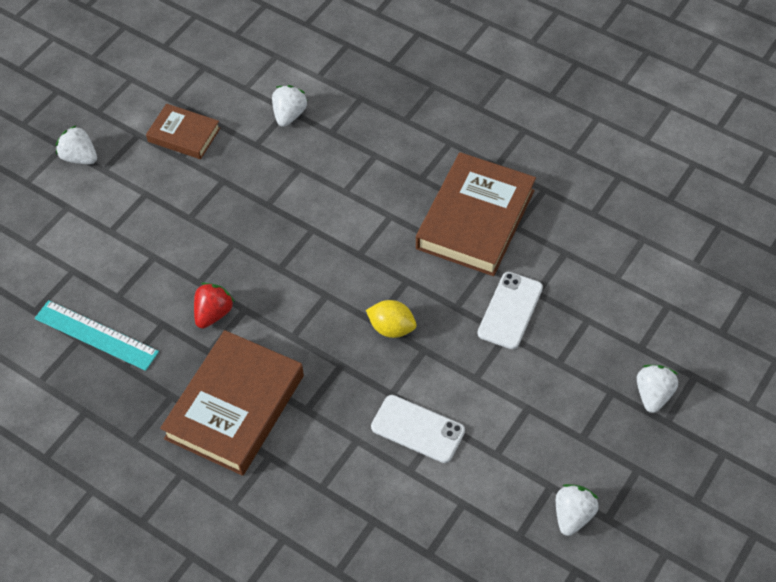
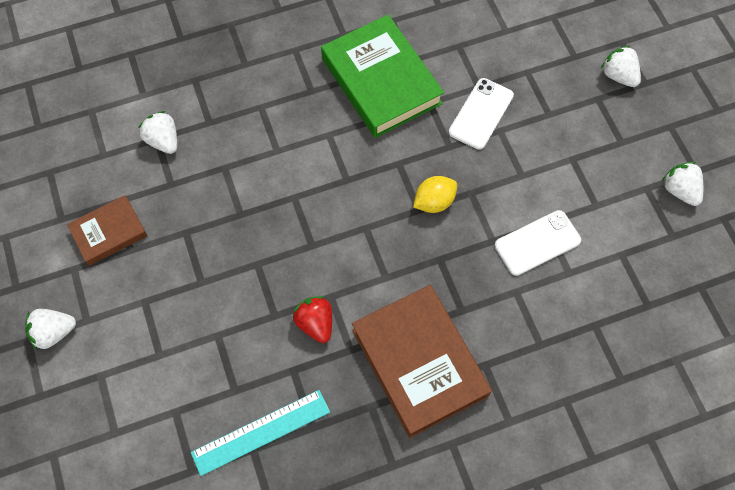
camera: 55 degrees left, 10 degrees up
(475, 219) = (381, 81): brown book -> green book
(510, 310) = (481, 114): white phone -> white phone turned 60 degrees clockwise

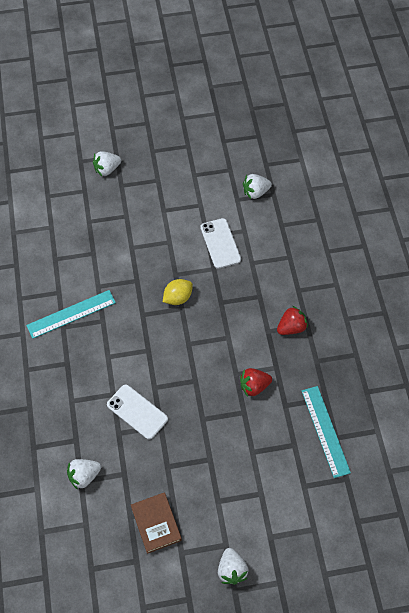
camera: 80 degrees left, 5 degrees down
(381, 81) = (71, 314): green book -> turquoise ruler
(419, 363) = (291, 327): brown book -> red strawberry
(434, 202) = (178, 298): yellow lemon -> yellow lemon turned 75 degrees clockwise
(481, 114) = (115, 256): white phone -> white phone (137, 412)
(679, 190) = (199, 158): white strawberry -> white strawberry (255, 192)

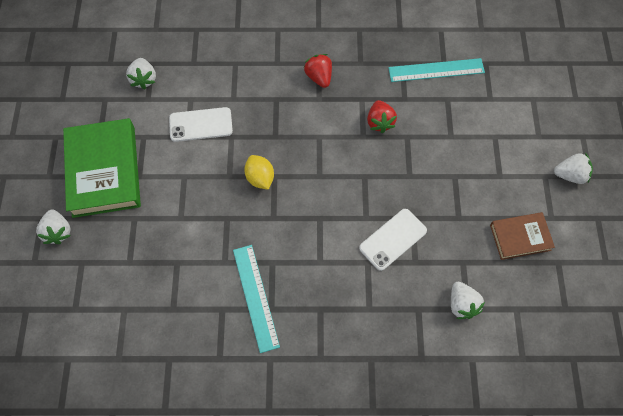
camera: 80 degrees left, 5 degrees up
(163, 185) = (104, 171): none -> green book

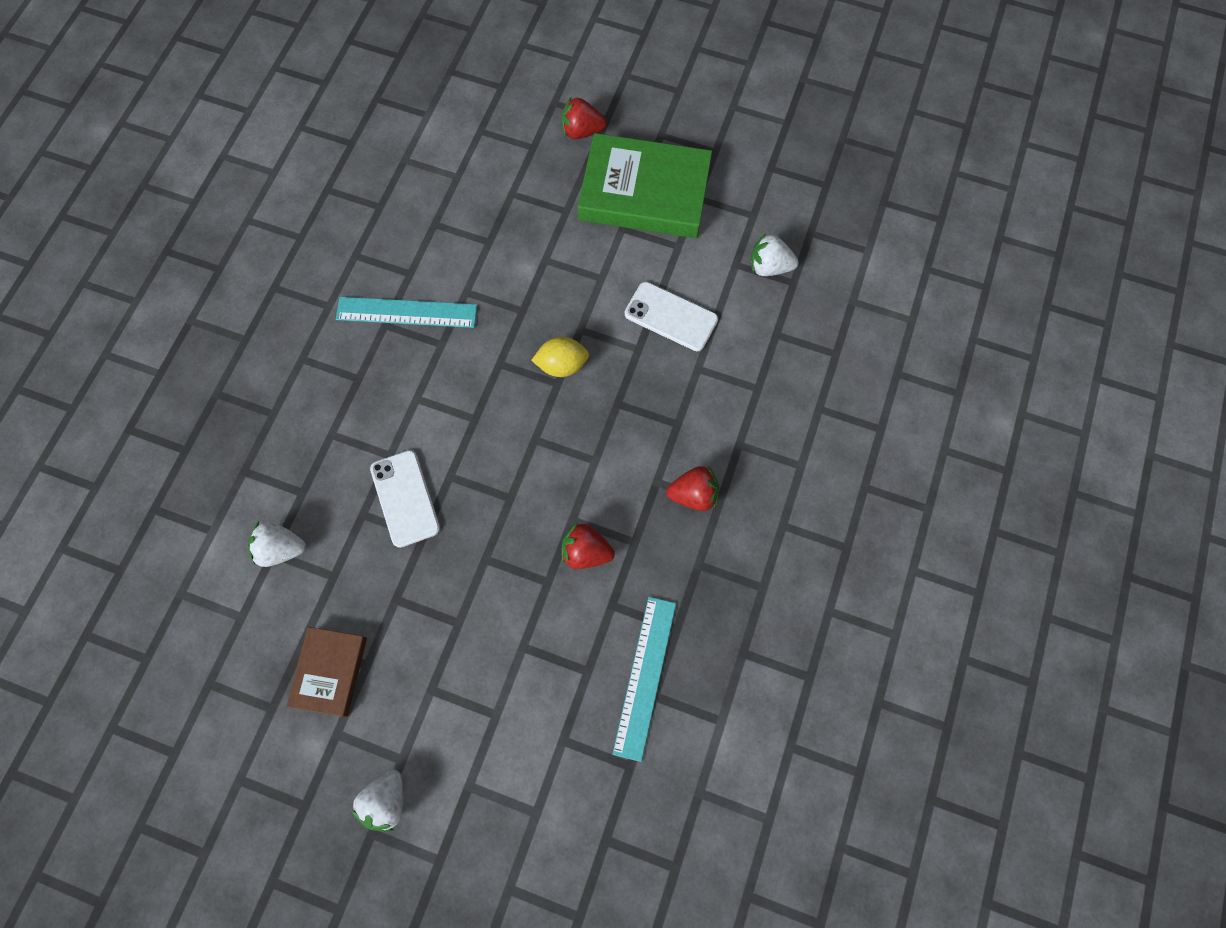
camera: 110 degrees right, 5 degrees up
(58, 232) = (582, 131): white strawberry -> red strawberry
(201, 125) = (671, 317): white phone -> white phone turned 75 degrees counterclockwise

